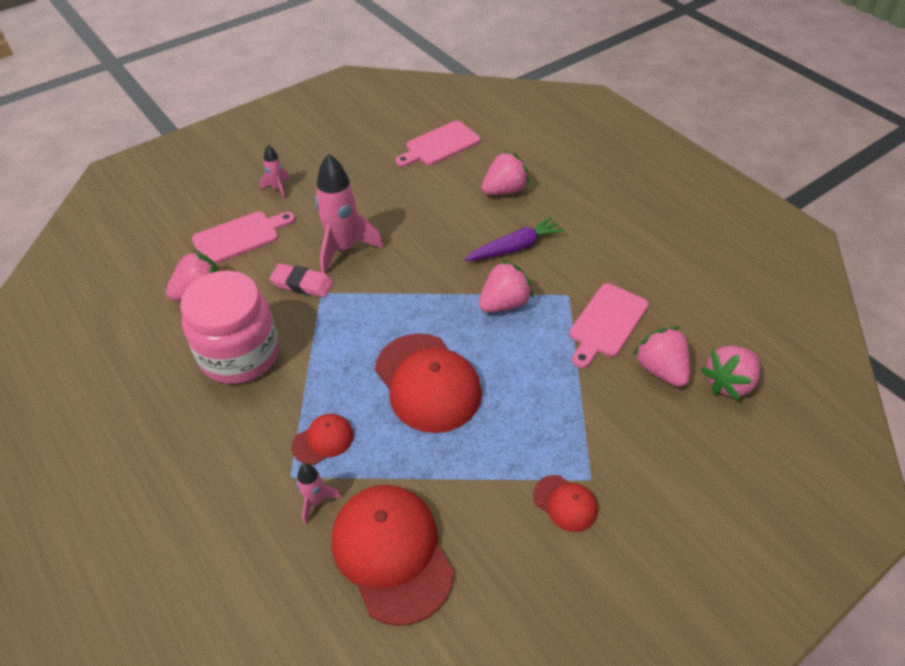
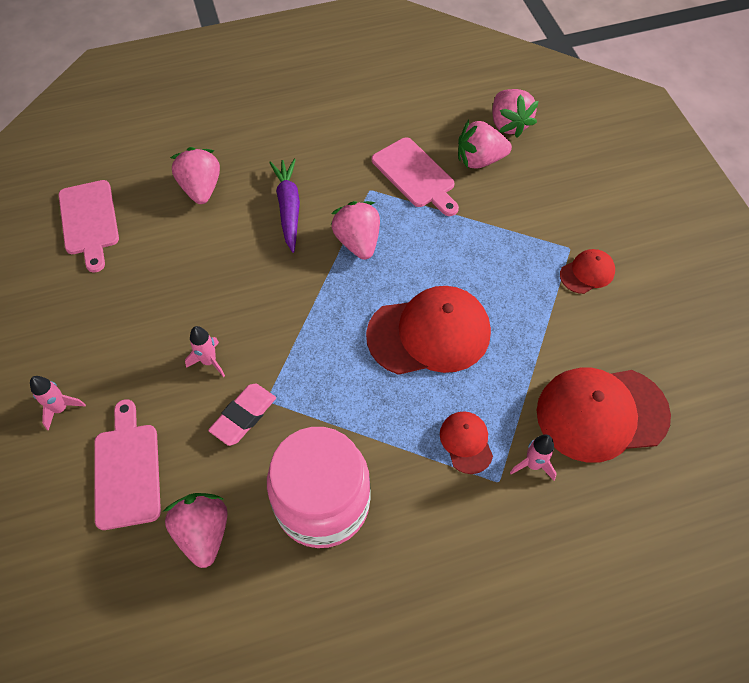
camera: 70 degrees left, 10 degrees up
(343, 249) = (209, 361): pink rocket -> pink rocket, size x0.49

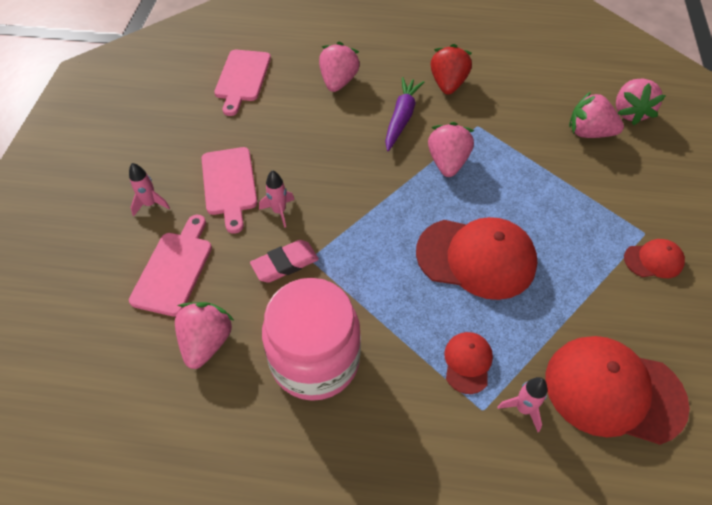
camera: 25 degrees right, 5 degrees down
(319, 152) = (448, 84): none -> red strawberry
(415, 175) = (524, 127): pink cutting board -> pink cutting board (229, 184)

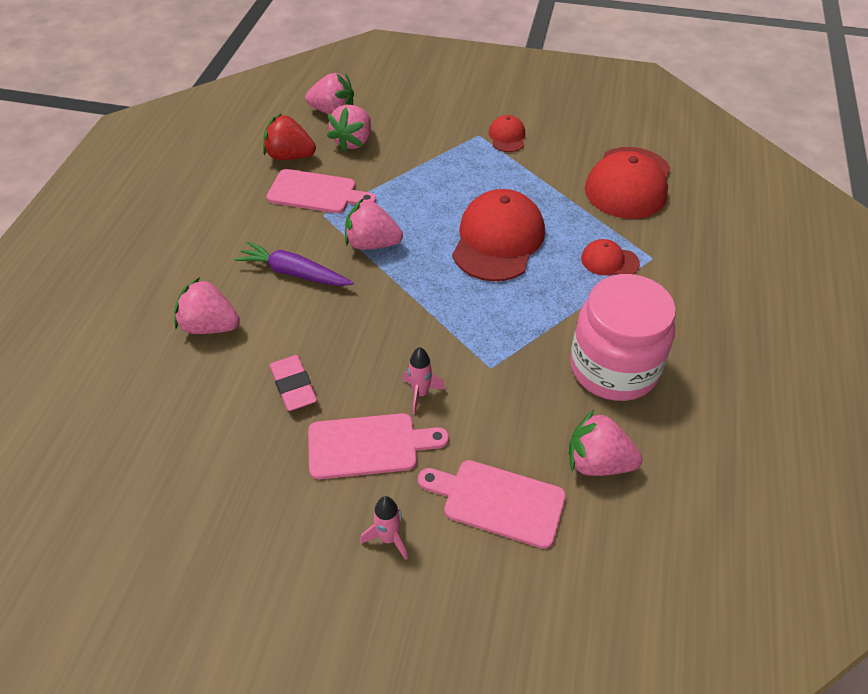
camera: 85 degrees left, 5 degrees down
(242, 78) = (164, 433): pink cutting board -> pink cutting board (316, 192)
(285, 264) = (496, 390): pink eraser -> pink eraser (293, 386)
(448, 84) = (249, 228): red strawberry -> red strawberry (290, 156)
(523, 409) = (649, 234): pink rocket -> none

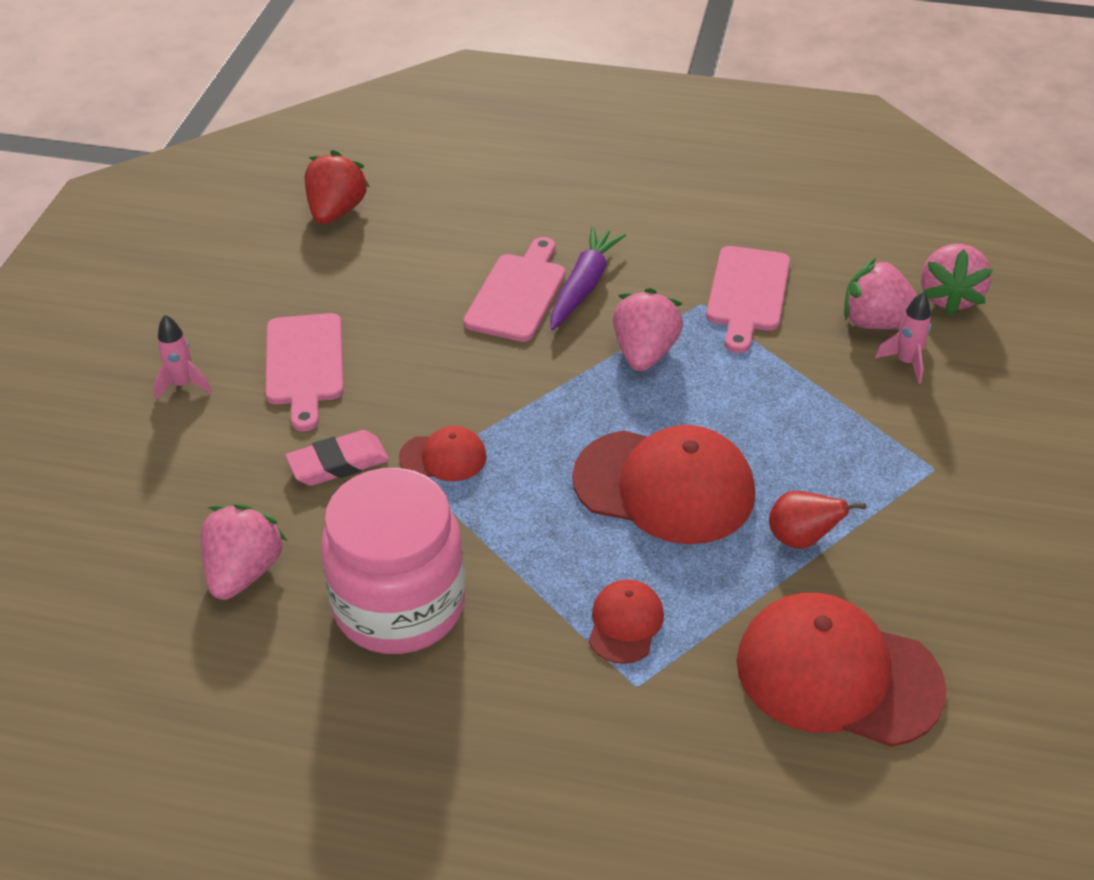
camera: 90 degrees right, 5 degrees down
(210, 326) = (493, 229): pink strawberry -> none
(290, 156) = (825, 262): red strawberry -> red strawberry (336, 212)
(293, 386) = (398, 300): pink eraser -> pink eraser (338, 463)
(420, 394) = (375, 406): pink rocket -> pink rocket (906, 362)
(498, 501) = (208, 473): pink cutting board -> pink cutting board (517, 294)
(507, 136) = (938, 506): red cap -> red cap (443, 457)
(536, 187) = (801, 539): none -> red pear

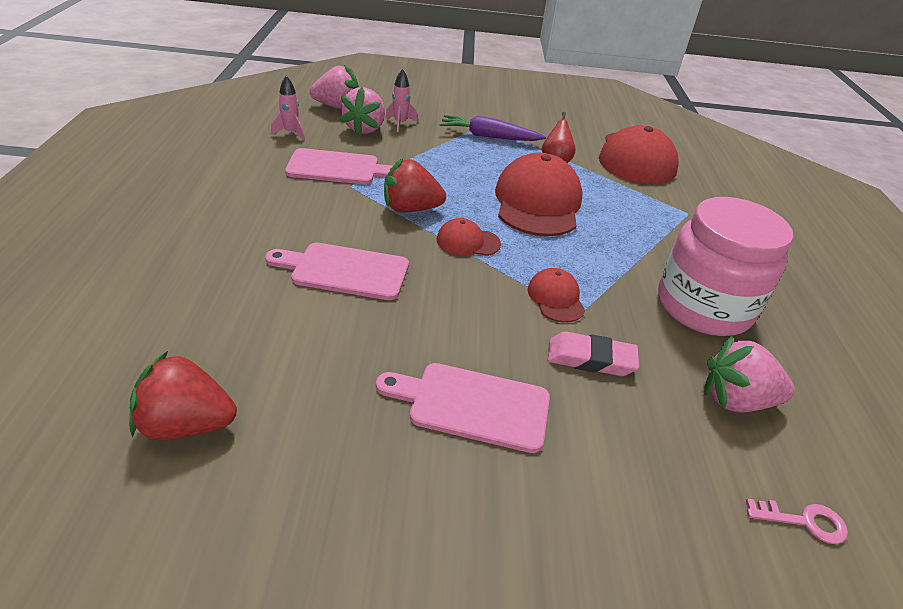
camera: 105 degrees left, 5 degrees down
(97, 562) = (804, 521): none -> pink key
(183, 385) = (536, 515): pink rocket -> pink rocket (291, 133)
(304, 364) = (472, 405): pink cutting board -> pink cutting board turned 150 degrees counterclockwise
(338, 463) = (590, 359): pink eraser -> pink eraser turned 45 degrees counterclockwise
(584, 286) = (332, 236): purple carrot -> purple carrot (489, 136)
(625, 623) = (651, 216): red cap -> red cap (468, 242)
(644, 353) = (410, 209): pink strawberry -> red strawberry

